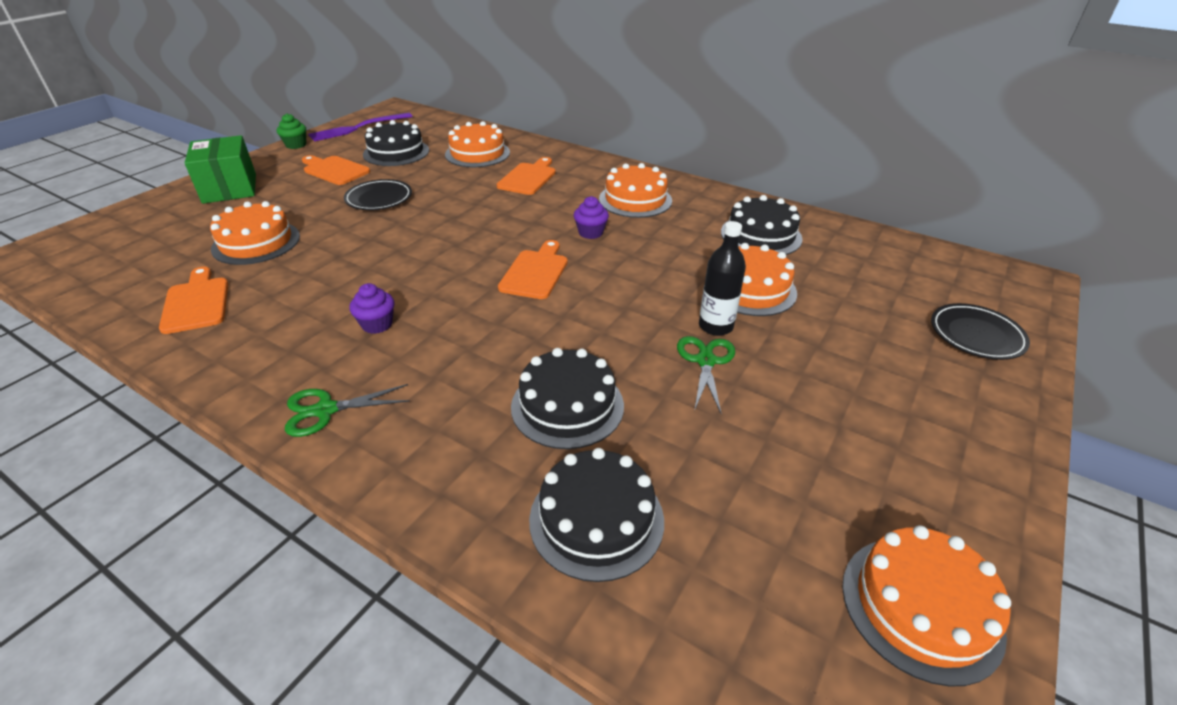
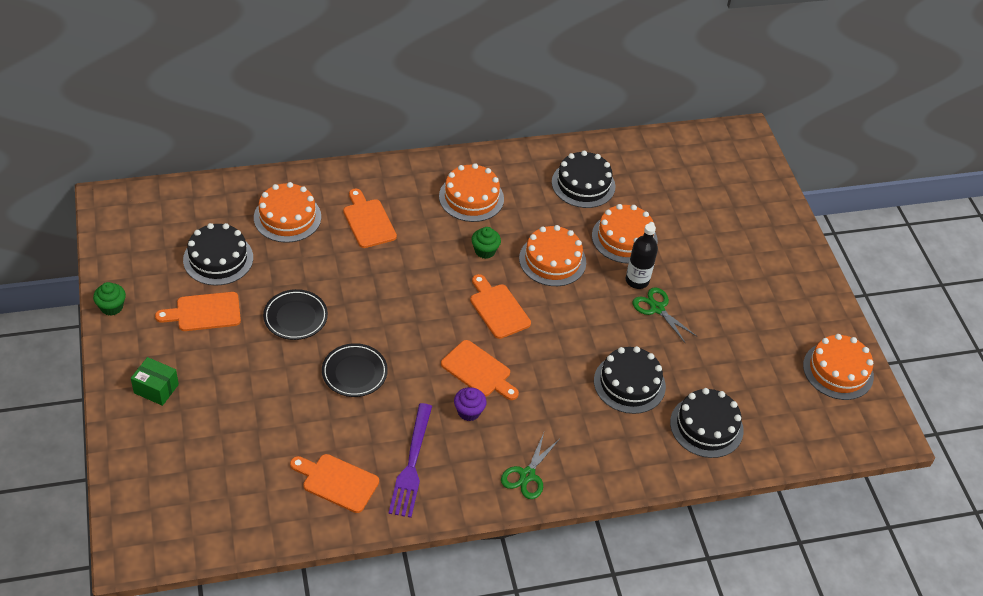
camera: 50 degrees left, 10 degrees up
(230, 188) = (156, 388): green box -> green box, size x0.60
(256, 242) = (282, 416): orange cake -> orange cake (552, 260)
(358, 128) = (127, 250): purple fork -> purple fork (411, 464)
(440, 302) = (478, 371): none -> orange cutting board
(590, 233) = (485, 251): purple cupcake -> green cupcake
(976, 335) = (752, 200): black plate -> black plate (354, 373)

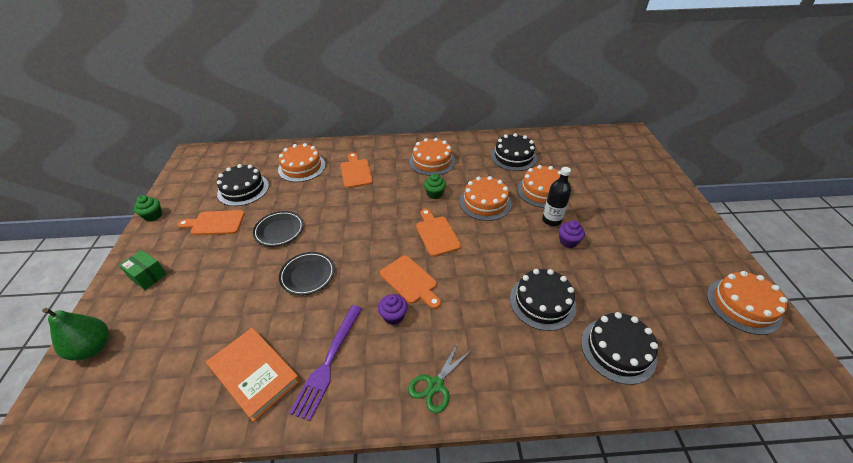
camera: 15 degrees right, 5 degrees down
(142, 473) = (93, 348): none -> green pear
(337, 482) = (254, 374): orange cutting board -> orange book
(657, 308) = (568, 241): green scissors -> purple cupcake

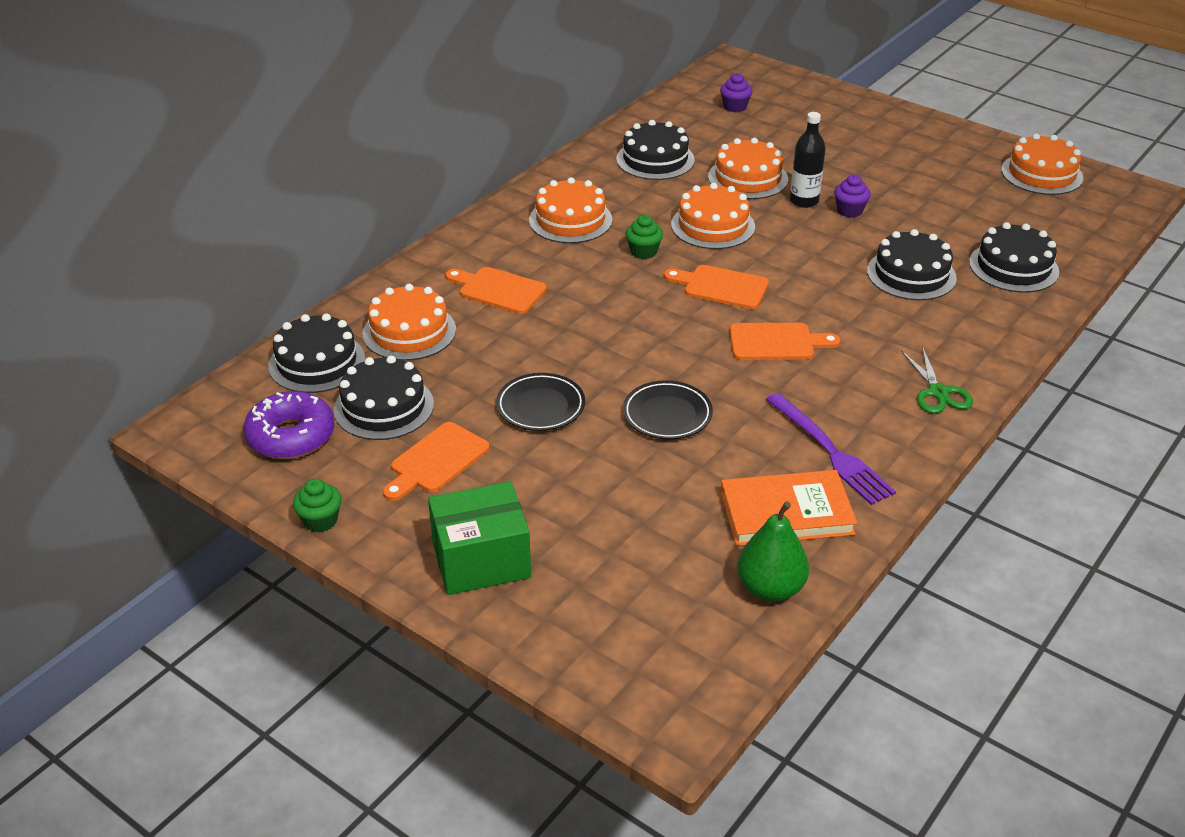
camera: 50 degrees left, 5 degrees down
(93, 348) = (578, 646): green pear -> green pear (770, 589)
(148, 276) = (481, 560): green box -> green box, size x1.67
(206, 179) = (291, 436): none -> purple donut
(260, 158) = (317, 362): none -> black cake
(393, 316) = (816, 378): purple cupcake -> purple cupcake (735, 107)

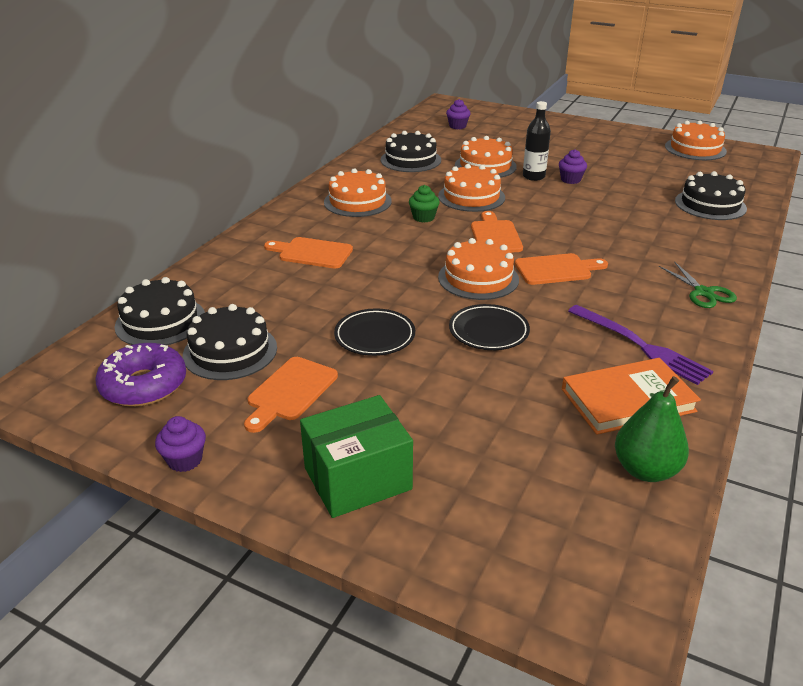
camera: 10 degrees left, 5 degrees down
(320, 521) = (185, 460): green cupcake -> purple cupcake
(409, 332) = (241, 290): orange cake -> orange cake (478, 278)
(721, 287) = (495, 235): orange cutting board -> orange cutting board turned 75 degrees clockwise
(911, 274) = (637, 215): black cake -> none

